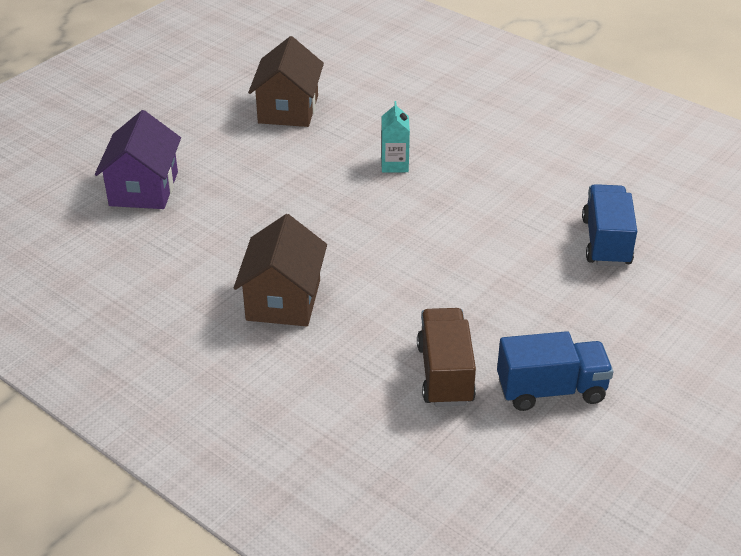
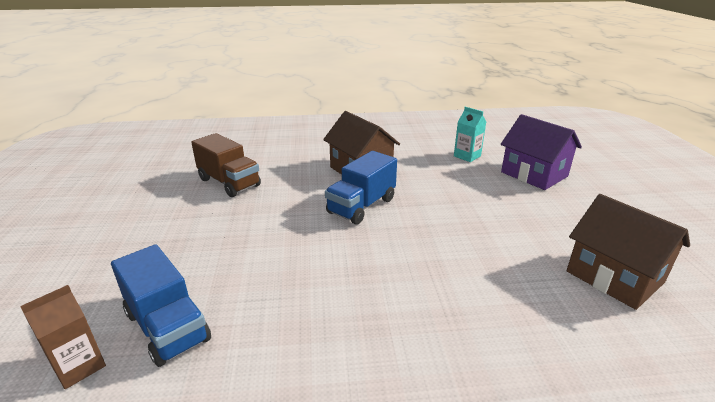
camera: 135 degrees right, 10 degrees down
(394, 164) = (445, 283): turquoise carton -> turquoise carton (467, 156)
(551, 390) = (154, 203): blue truck -> blue truck (361, 206)
(673, 248) = (79, 366): none -> brown carton

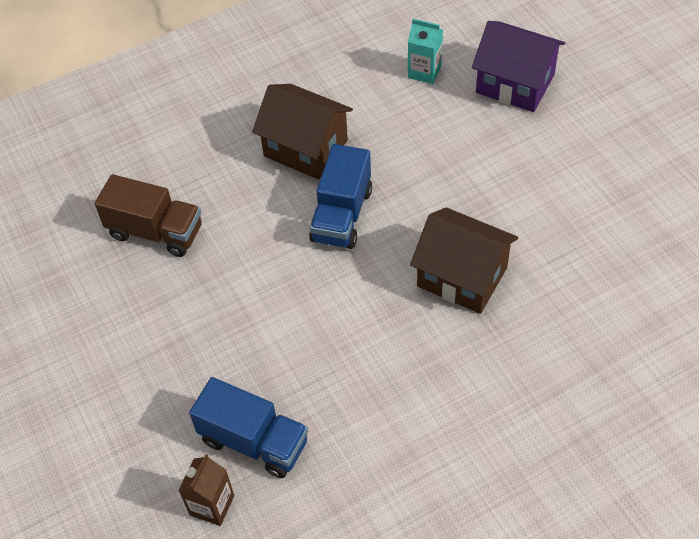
camera: 20 degrees left, 25 degrees up
(614, 277) = (624, 227): brown house -> brown house (462, 277)

